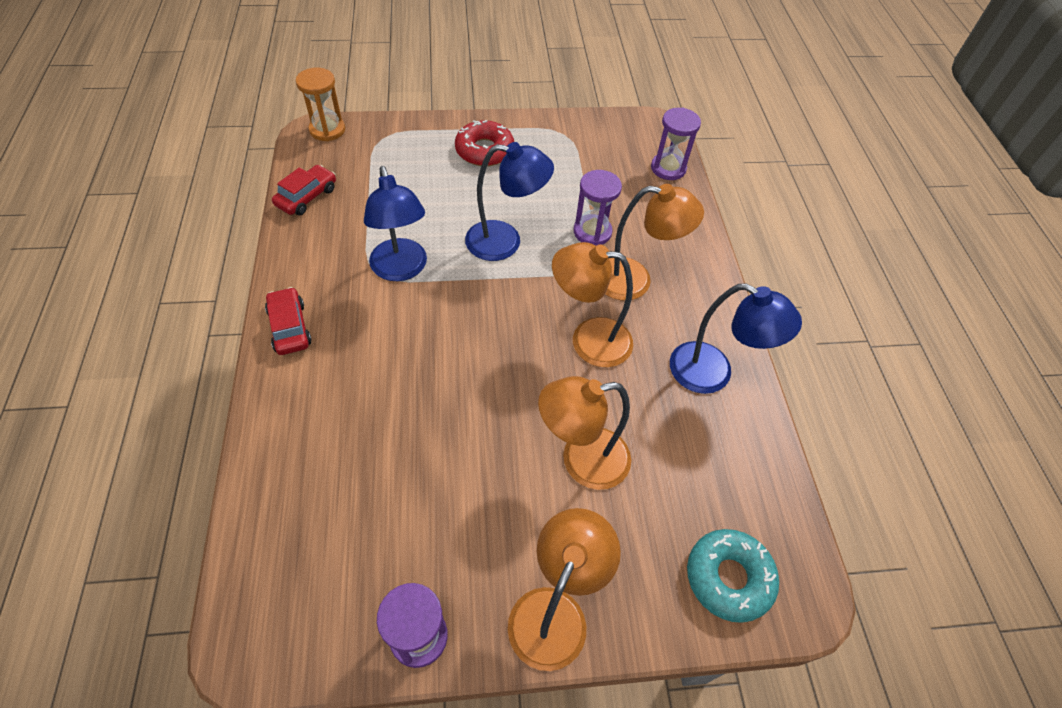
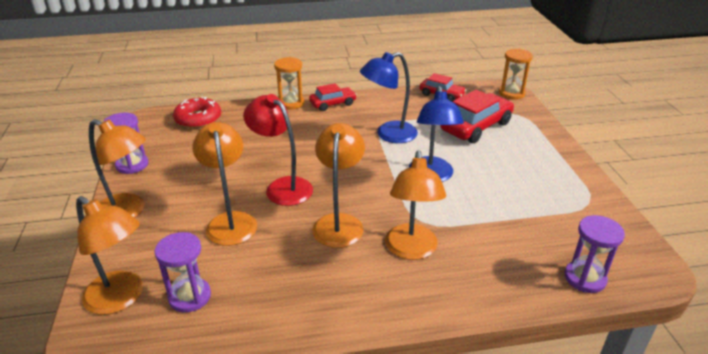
camera: 90 degrees right, 20 degrees down
(267, 386) = (291, 103): none -> orange hourglass
(402, 181) = (476, 126): none -> red car
(484, 151) = (534, 160): red donut -> red donut (198, 119)
(510, 399) = (282, 187): none -> red lamp
(592, 232) = (462, 223): purple hourglass -> purple hourglass (190, 296)
(713, 374) = (310, 301): blue lamp -> none
(728, 578) = (121, 298): turquoise donut -> orange lamp

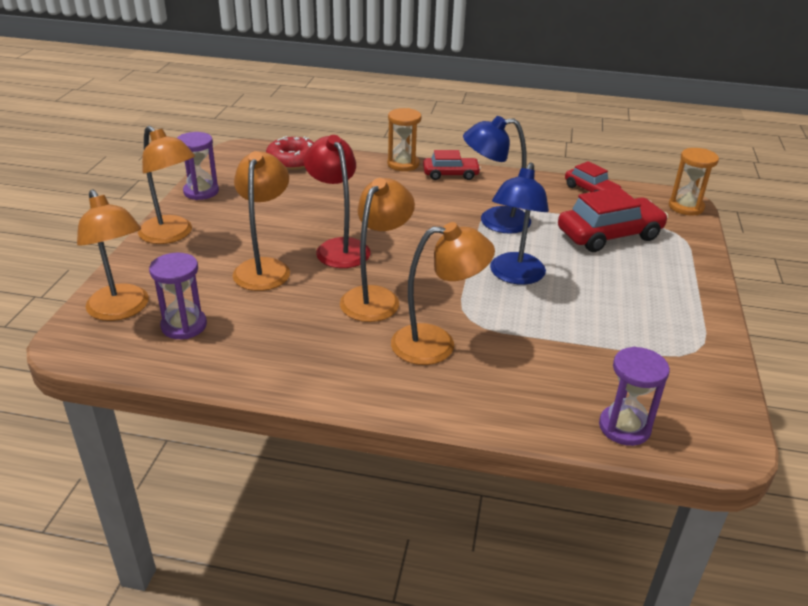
camera: 20 degrees right, 0 degrees up
(411, 250) = (437, 344): orange lamp -> orange lamp turned 120 degrees counterclockwise

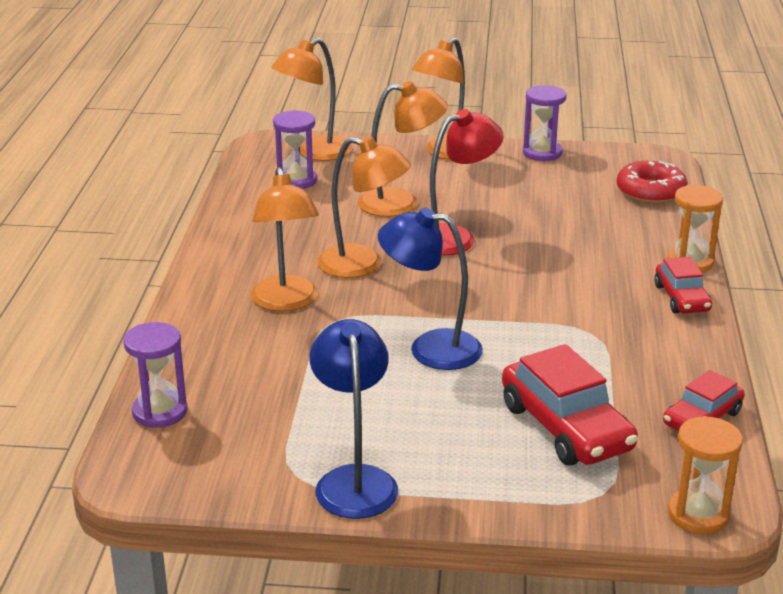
camera: 85 degrees right, 5 degrees down
(494, 221) = (563, 333): blue lamp -> blue lamp (354, 480)

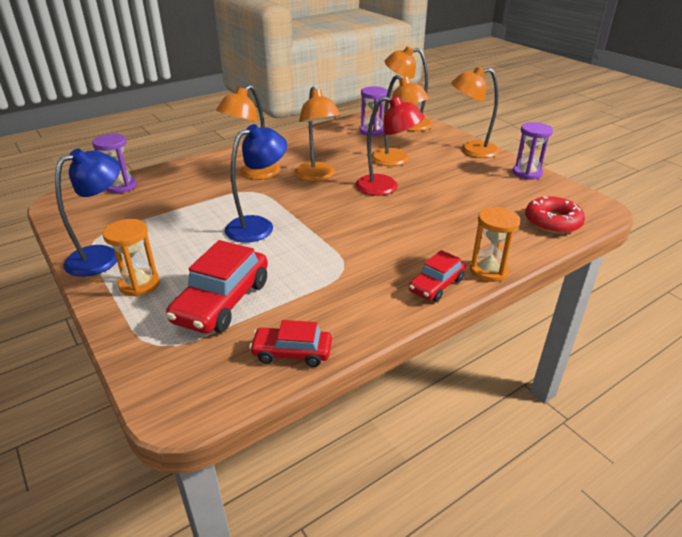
camera: 50 degrees right, 5 degrees up
(430, 348) = (258, 226): blue lamp -> blue lamp turned 75 degrees clockwise
(698, 514) = (166, 398): orange hourglass -> orange hourglass (139, 284)

